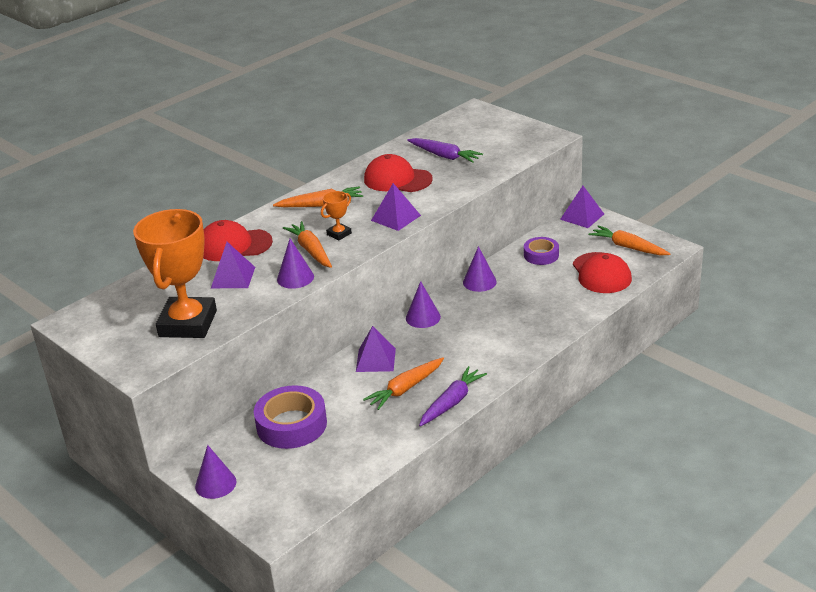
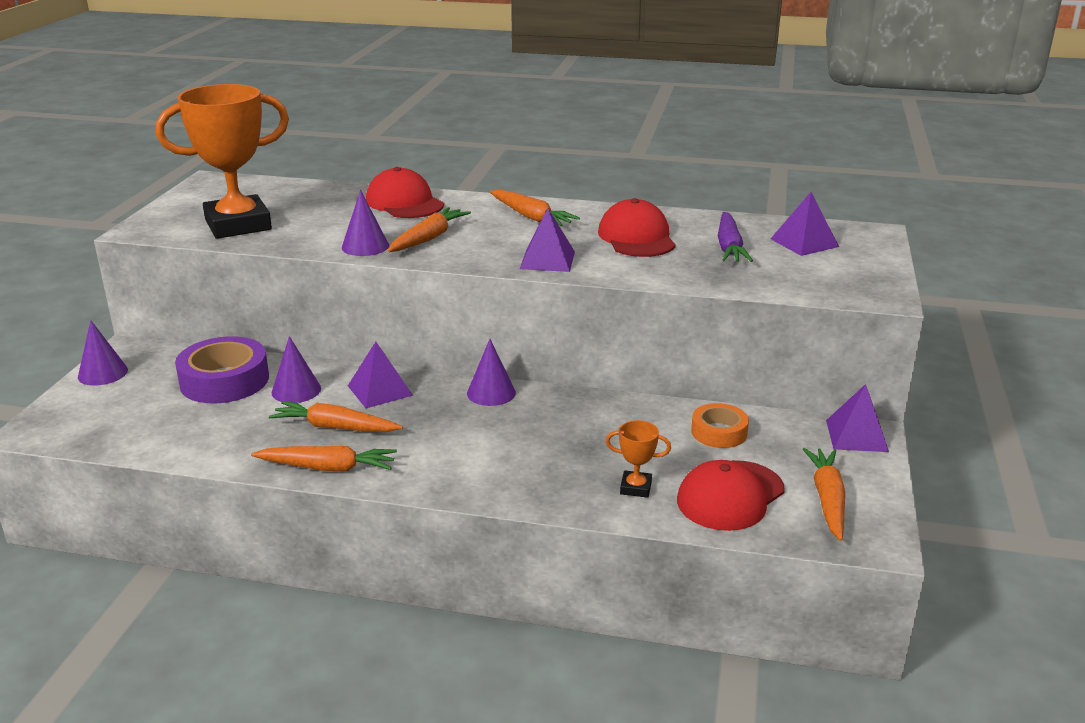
camera: 55 degrees right, 5 degrees down
(233, 277) = (341, 219): purple pyramid -> purple pyramid (804, 242)
(339, 234) = (478, 242): orange trophy -> orange trophy (635, 488)
(452, 402) = (328, 468): purple carrot -> orange carrot
(479, 282) = (606, 406): purple cone -> purple cone (296, 390)
(541, 255) = (719, 432): purple tape -> orange tape

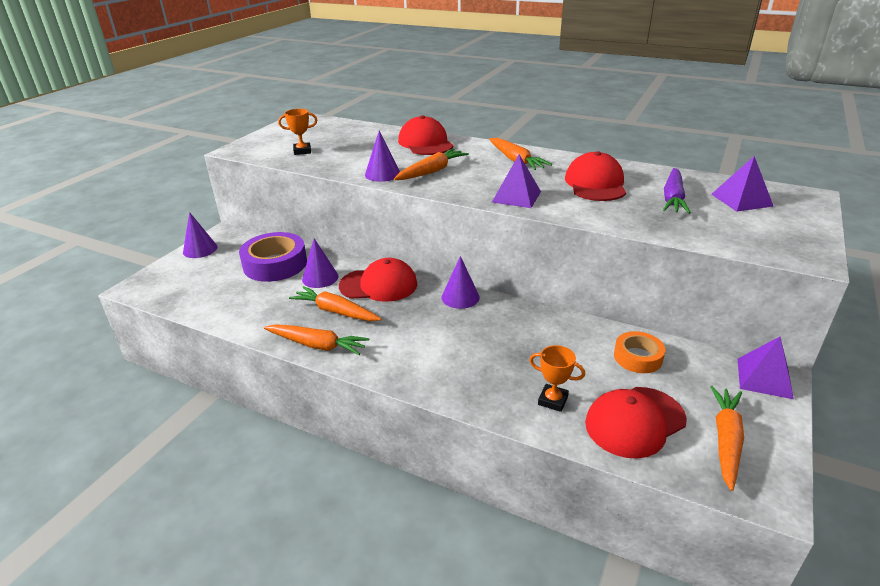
camera: 15 degrees right, 5 degrees up
(238, 225) = (302, 151): orange trophy -> orange trophy, size x0.41
(380, 390) = (378, 285): purple pyramid -> red cap

